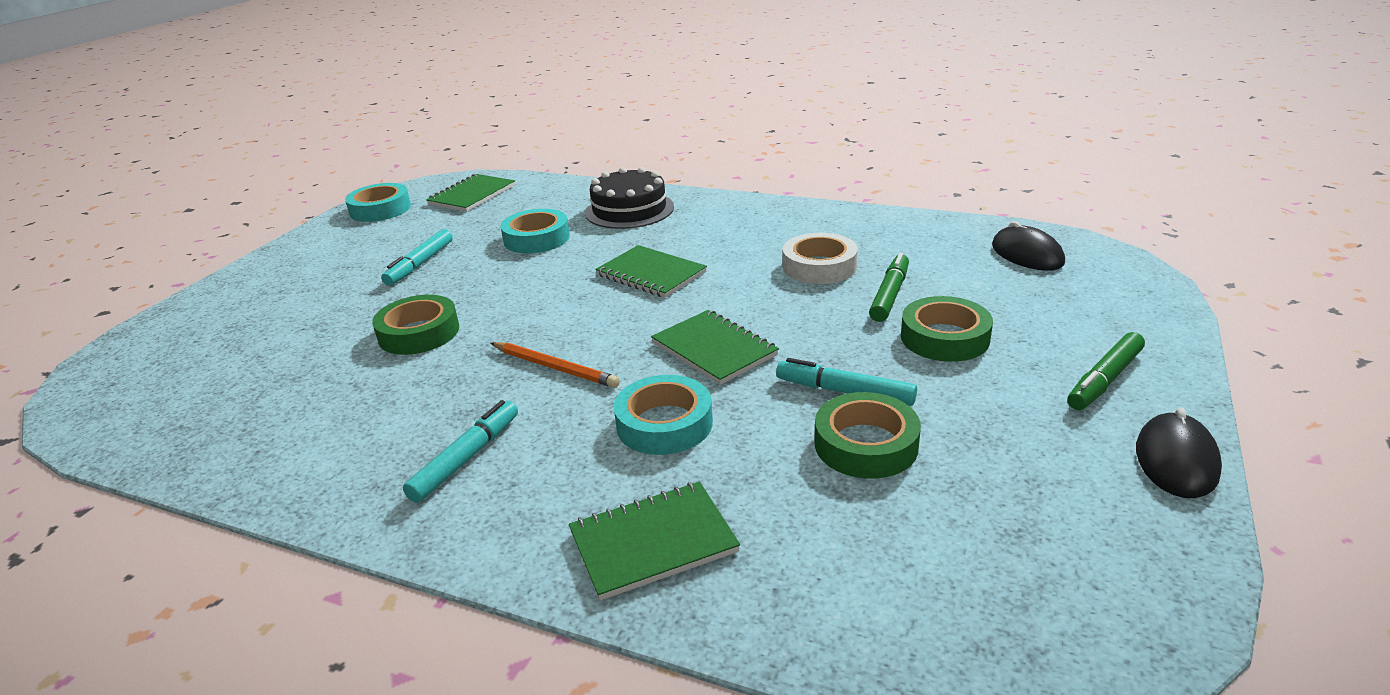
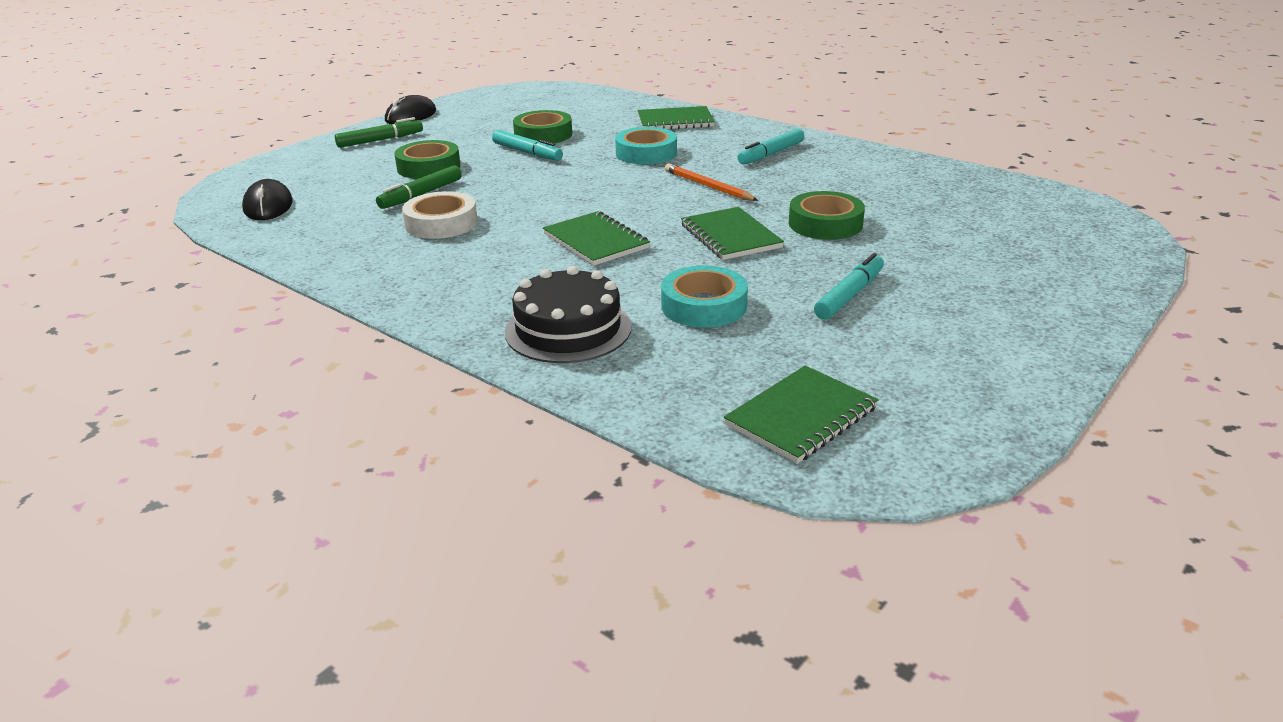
camera: 165 degrees left, 0 degrees up
(380, 209) = (961, 416): turquoise tape -> none
(714, 349) = (587, 181): green notebook -> green notebook (730, 236)

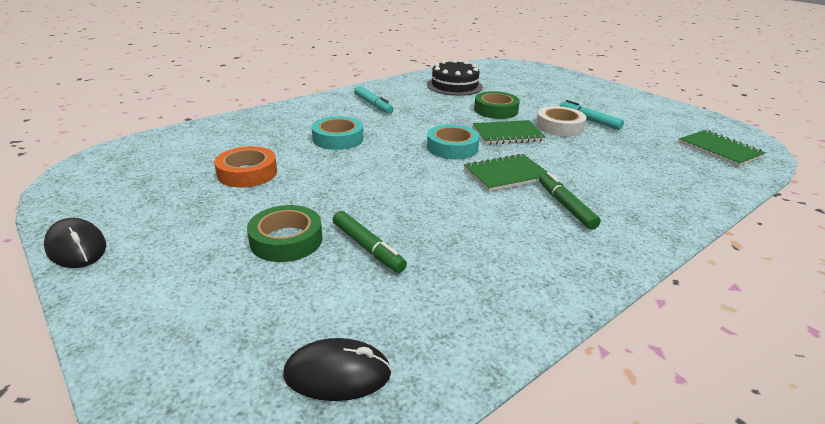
camera: 80 degrees left, 0 degrees up
(380, 140) = (151, 273): green marker -> green marker (565, 206)
(441, 223) = (449, 238): white tape -> white tape (559, 126)
(527, 153) = (291, 184): turquoise marker -> none
(543, 135) = (247, 173): green tape -> orange tape
(568, 329) = (646, 197): black cake -> black cake (454, 86)
(675, 121) = (273, 121): green notebook -> none
(704, 306) = (606, 154): turquoise tape -> turquoise tape (452, 147)
(708, 186) = (421, 129): orange pencil -> none

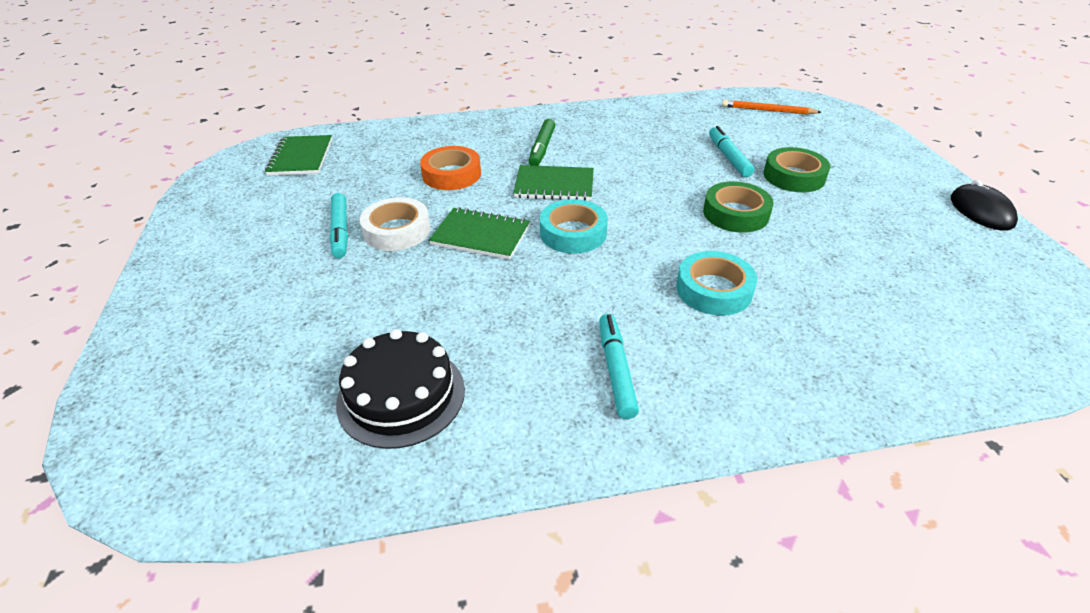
camera: 150 degrees left, 10 degrees up
(247, 173) = (841, 258): orange tape -> orange tape (451, 174)
(337, 374) = (768, 110): black mouse -> orange pencil
(368, 247) = (728, 157): green marker -> turquoise marker
(496, 110) = (429, 289): green tape -> green tape (735, 213)

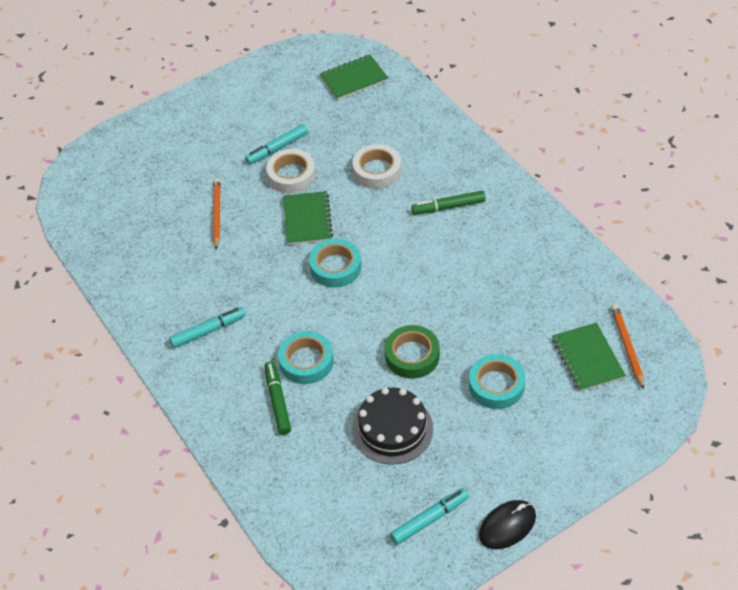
camera: 70 degrees right, 10 degrees up
(400, 308) = (217, 214): none -> orange pencil
(401, 395) = (152, 247): black cake -> black cake (392, 429)
(451, 174) = (377, 170): orange tape -> white tape
(554, 185) = (394, 235): green notebook -> green notebook (587, 358)
(728, 157) = (506, 334): turquoise marker -> turquoise marker (429, 519)
(774, 331) = (277, 401): none -> green marker
(794, 176) = (496, 385): green tape -> turquoise tape

